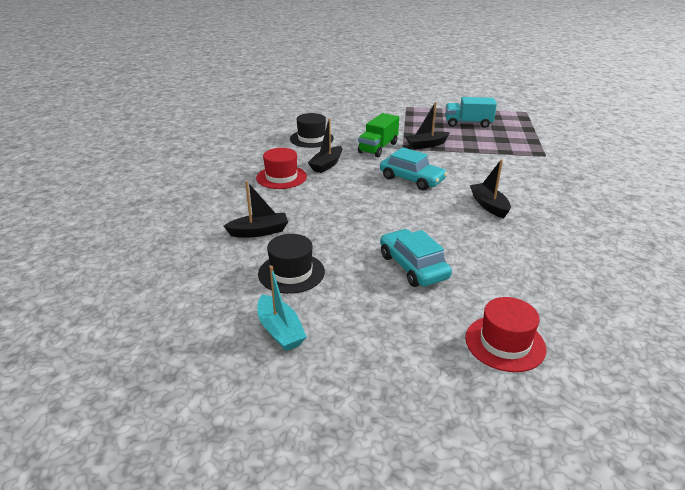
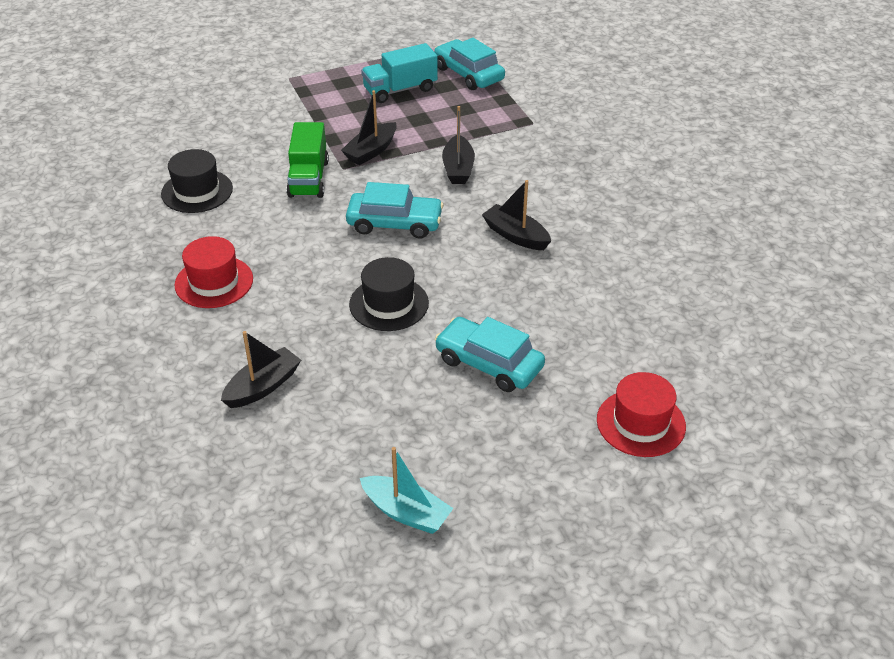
camera: 30 degrees left, 10 degrees up
(291, 273) = (356, 431): black hat -> black hat (389, 304)
(326, 165) = (260, 236): black boat -> black boat (458, 168)
(518, 126) = (468, 74): none -> turquoise car

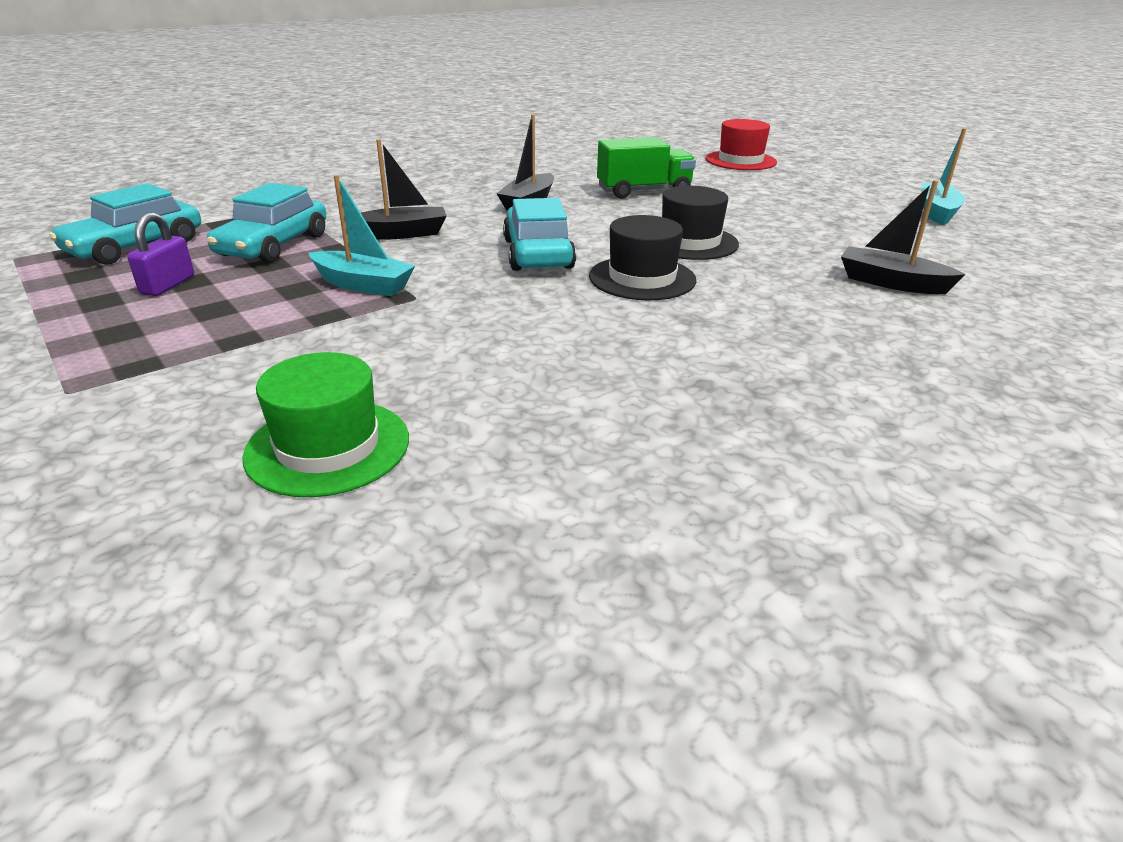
camera: 105 degrees left, 10 degrees down
(197, 191) = (526, 412): black hat -> black hat (642, 278)
(204, 140) = (328, 447): none -> green hat
(214, 282) = (752, 345): red hat -> none
(308, 179) = (451, 318): green truck -> green truck (644, 191)
(371, 151) = (363, 285): black boat -> turquoise boat
(400, 90) = (168, 285): turquoise truck -> purple padlock
(489, 364) = (731, 200): turquoise car -> turquoise car (274, 245)

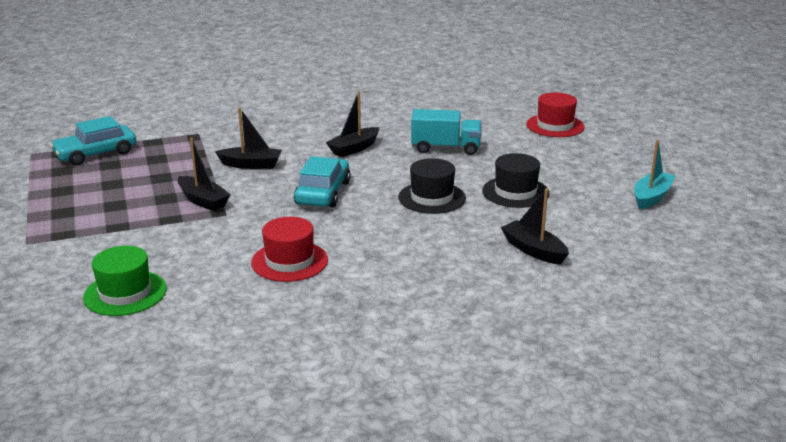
camera: 20 degrees right, 5 degrees down
(168, 285) = (100, 185): purple padlock -> none
(274, 245) = (171, 164): turquoise car -> none
(363, 285) = (203, 201): turquoise boat -> black boat
(578, 347) = (289, 261): none -> red hat
(642, 278) = (371, 221): black hat -> black hat (515, 192)
(644, 191) = (445, 148): green truck -> turquoise truck

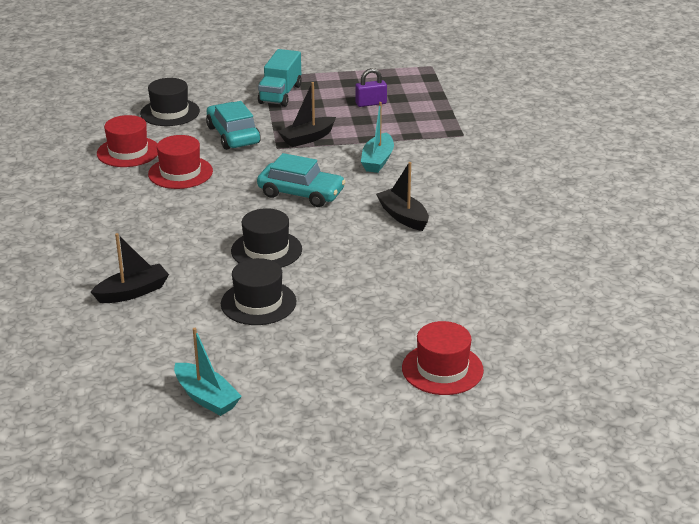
camera: 100 degrees right, 5 degrees up
(96, 154) = (424, 91): turquoise car -> turquoise car (233, 135)
(120, 176) = (371, 103): none -> purple padlock
(125, 293) = (170, 112): green hat -> black hat
(239, 305) = (128, 152): none -> red hat
(251, 165) = (377, 160): black boat -> turquoise boat
(445, 148) = (389, 274): turquoise truck -> turquoise truck (280, 94)

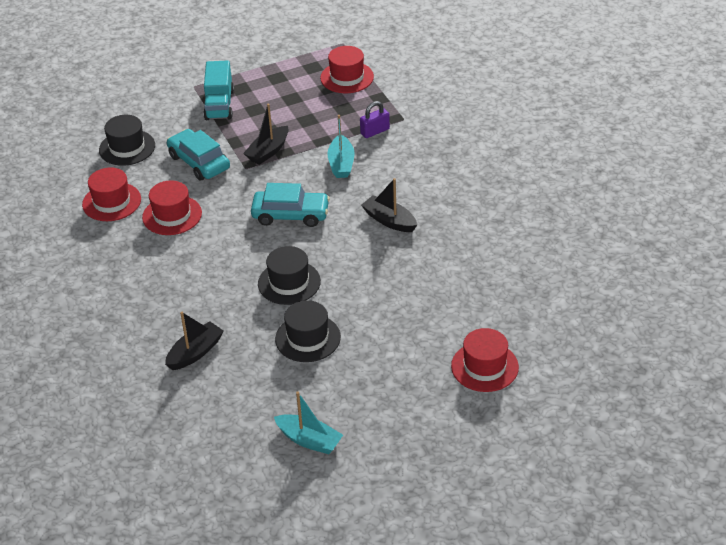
camera: 15 degrees left, 10 degrees up
(371, 103) = (307, 99): purple padlock -> purple padlock (375, 131)
(421, 93) = (347, 77): none -> red hat

